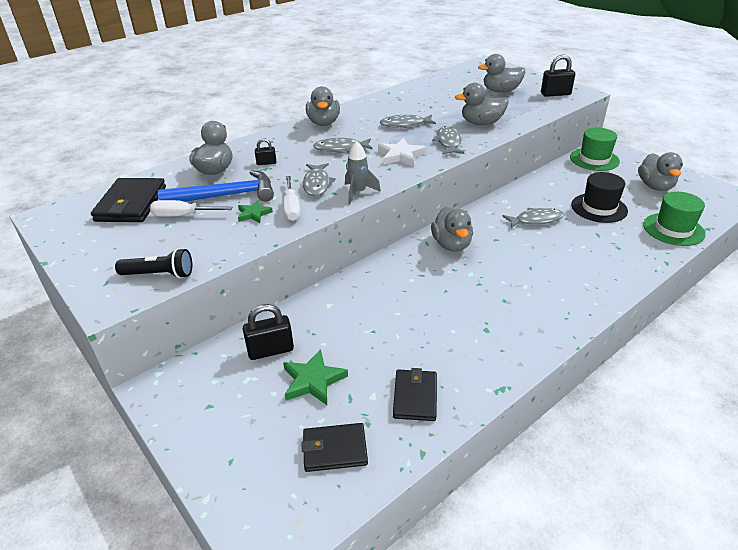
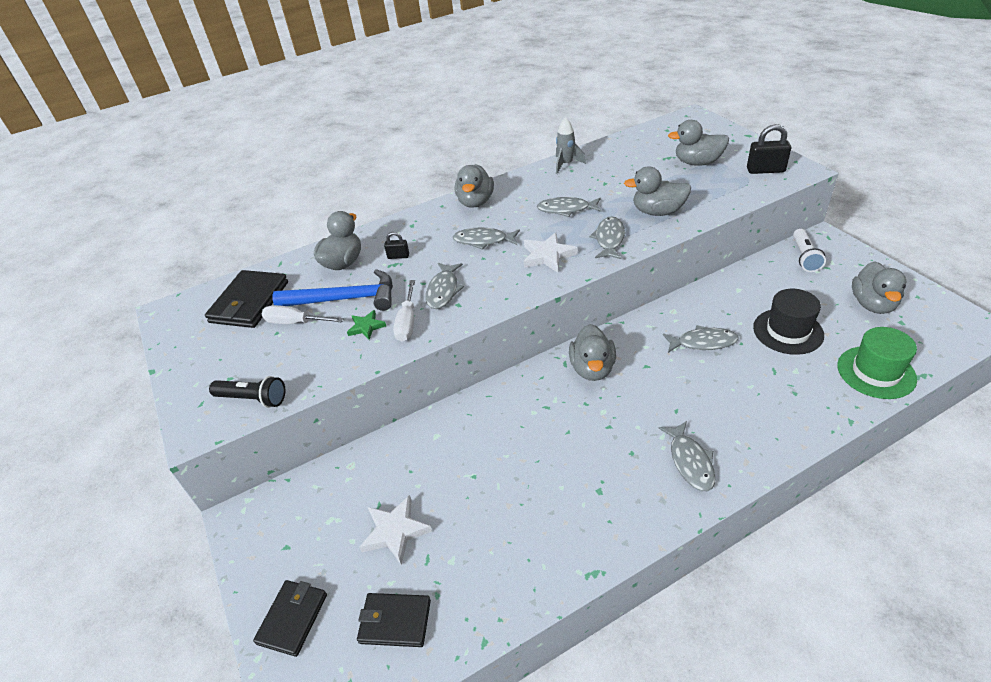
camera: 15 degrees right, 5 degrees up
(270, 350) = (362, 487): black padlock -> none
(313, 380) = (395, 531): green star -> white star
(358, 193) = (485, 306): grey rocket -> grey rocket (566, 164)
(415, 397) = (495, 569): black wallet -> black wallet (292, 618)
(553, 301) = (690, 461): none -> grey fish
(594, 159) = (804, 257): green hat -> white flashlight

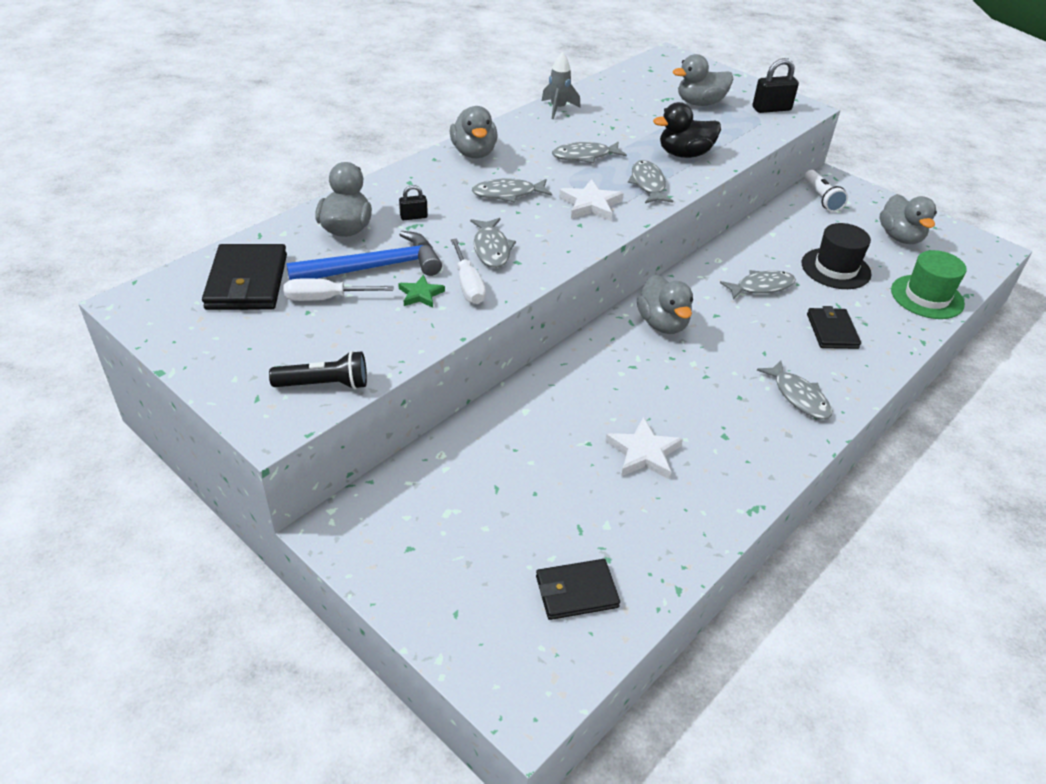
camera: 25 degrees left, 0 degrees up
(292, 618) = (459, 614): black wallet -> black wallet (832, 331)
(395, 531) = (530, 510): white star -> white star (643, 453)
(658, 212) = (684, 154): grey duck -> black duck

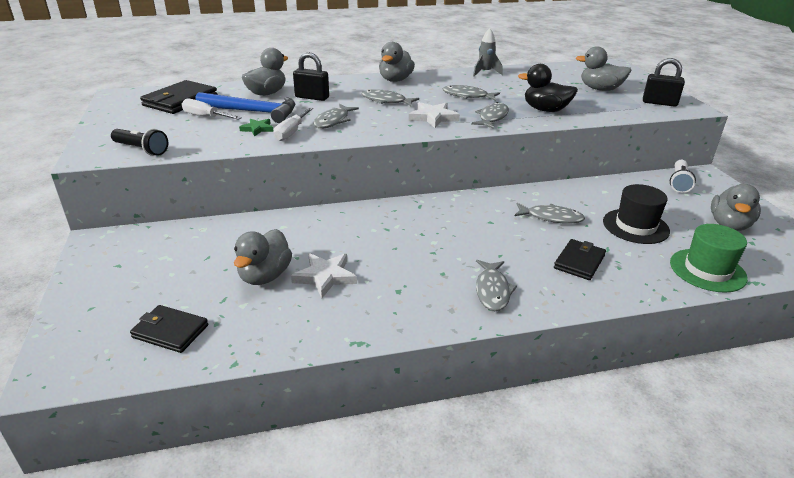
camera: 35 degrees right, 10 degrees down
(413, 217) = (312, 97): black padlock -> black padlock, size x1.78
(662, 324) = (441, 214): grey duck -> grey duck (265, 276)

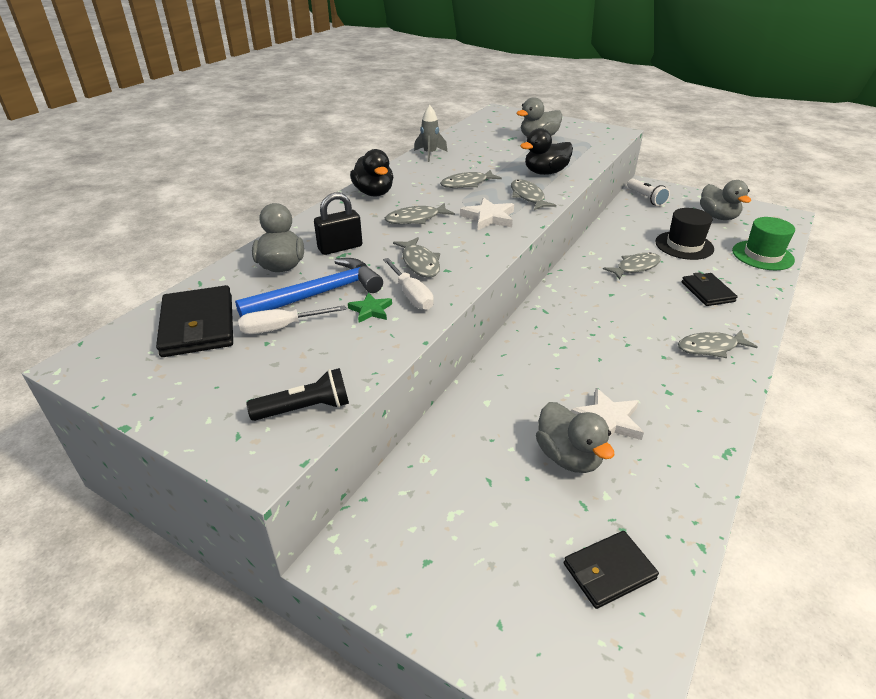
camera: 45 degrees left, 5 degrees up
(395, 80) = (374, 193): grey duck -> black duck
(492, 290) = (710, 347): grey fish -> grey fish turned 120 degrees clockwise
(659, 103) = (594, 135): black padlock -> none

